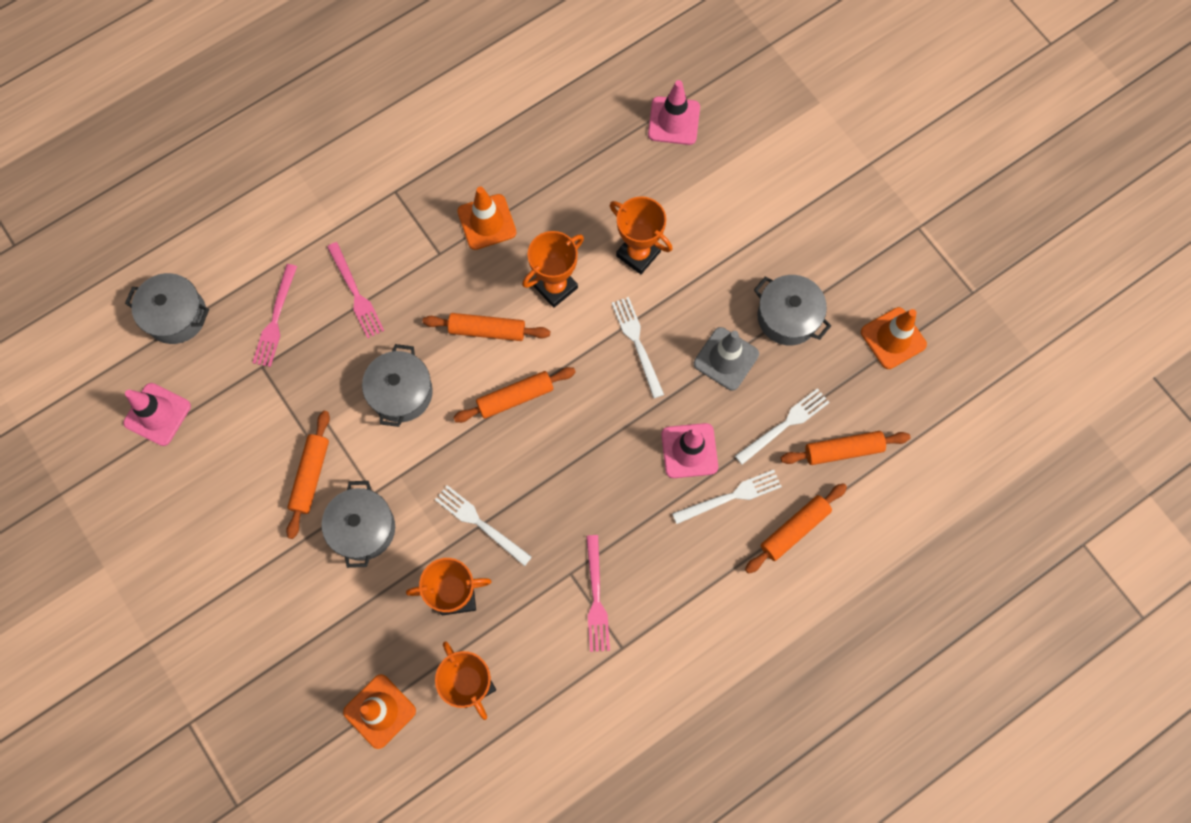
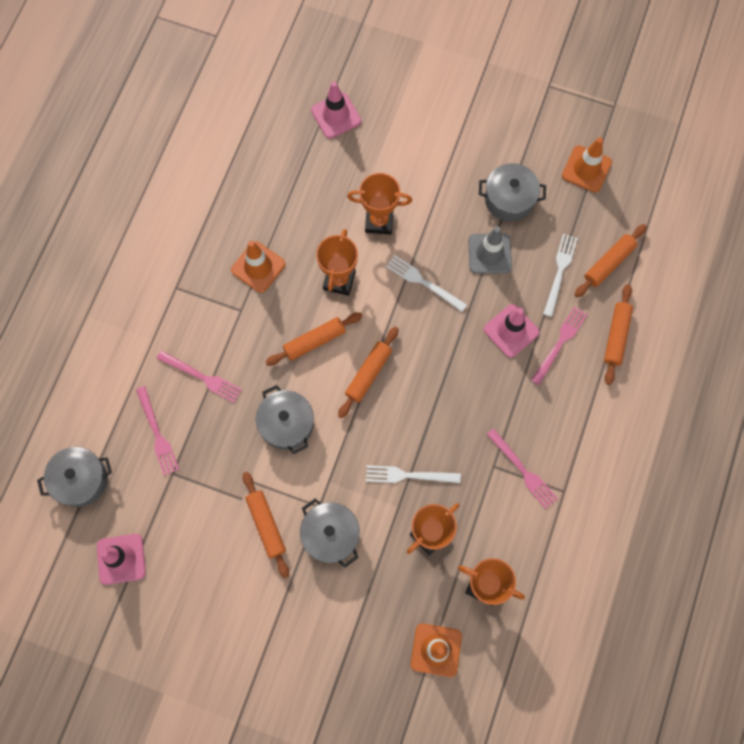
camera: 35 degrees left, 0 degrees up
(730, 497) = (560, 343): white fork -> pink fork

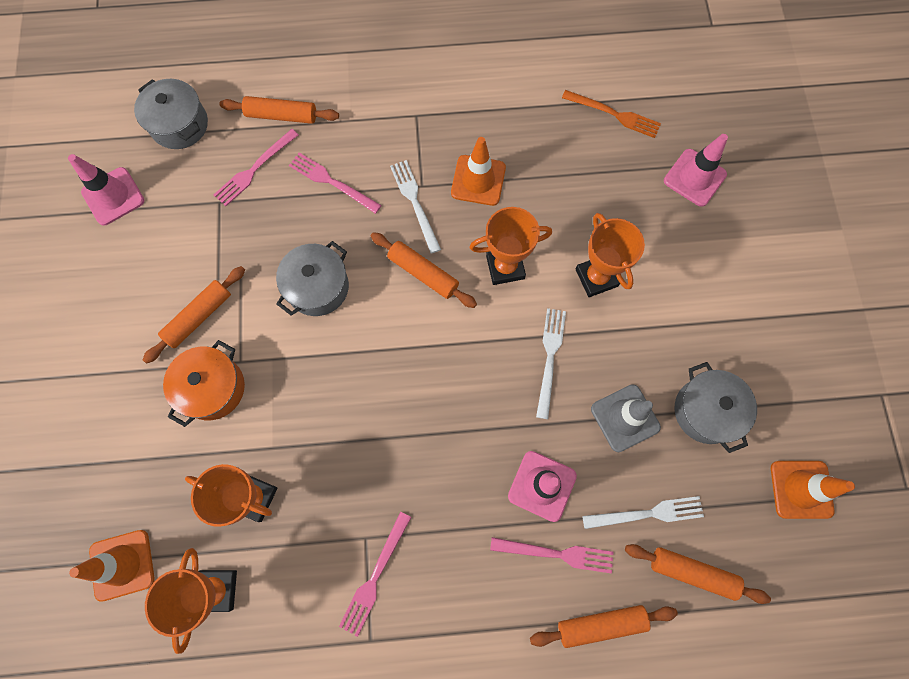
camera: 65 degrees right, 0 degrees up
(201, 377) = (332, 182): pink fork -> pink fork turned 120 degrees clockwise
(254, 144) = (614, 114): none -> orange fork
(330, 535) = (213, 388): grey pot -> orange pot
(368, 374) = (412, 346): orange rolling pin -> orange rolling pin (281, 115)
(409, 475) = (314, 443): white fork -> white fork (415, 203)

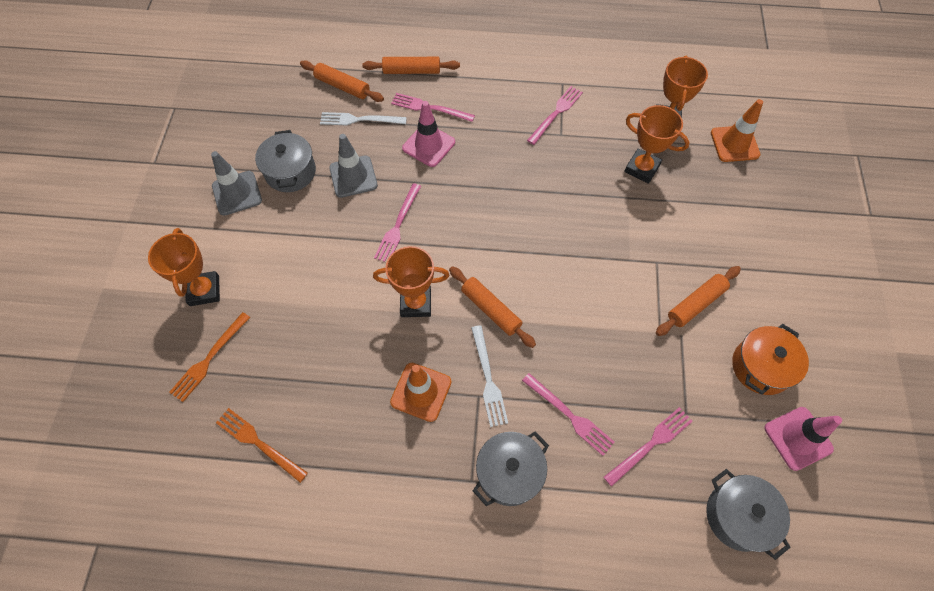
camera: 170 degrees left, 10 degrees down
(213, 388) = (678, 245): orange pot -> orange pot (761, 367)
(281, 115) = (622, 507): orange rolling pin -> none
(318, 287) = (588, 313): grey pot -> grey pot (509, 473)
(550, 358) = (398, 225): white fork -> pink fork
(596, 277) = (338, 281): orange trophy -> orange trophy (204, 290)
(694, 178) = (209, 358): pink traffic cone -> orange fork
(757, 369) = (237, 193): none -> grey traffic cone
(801, 489) = (247, 117): orange traffic cone -> none

